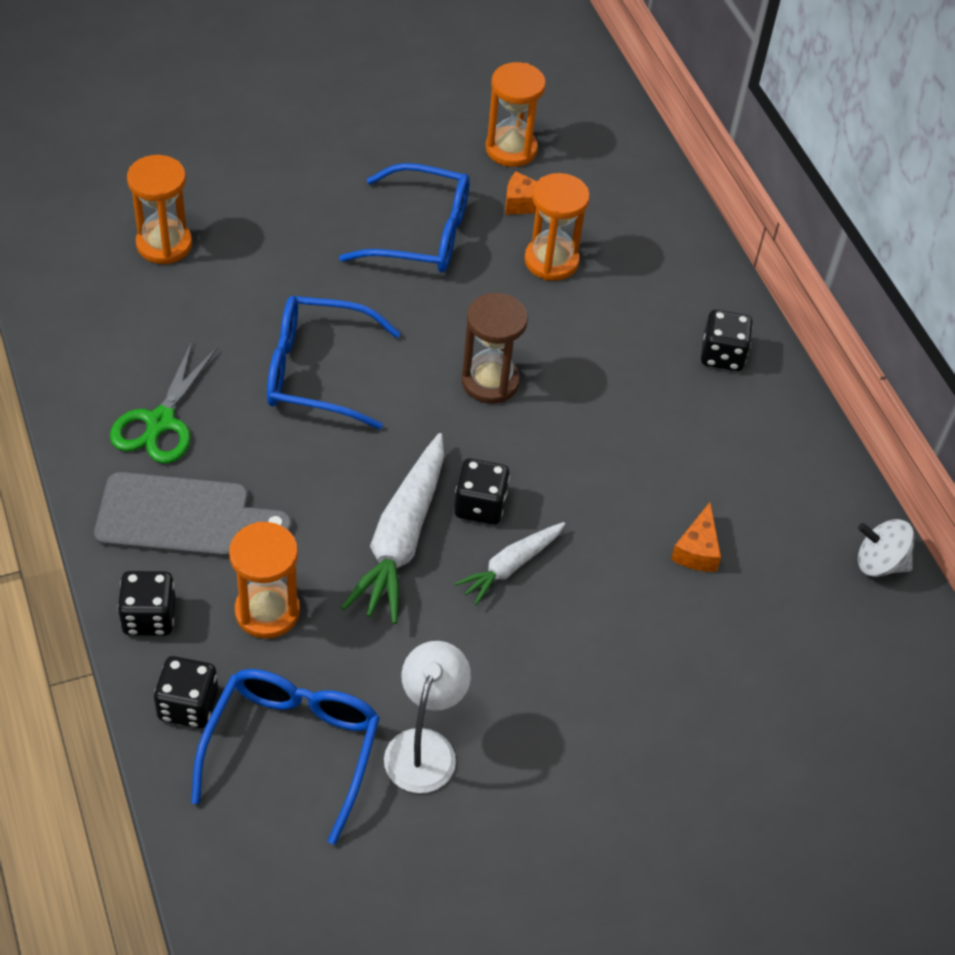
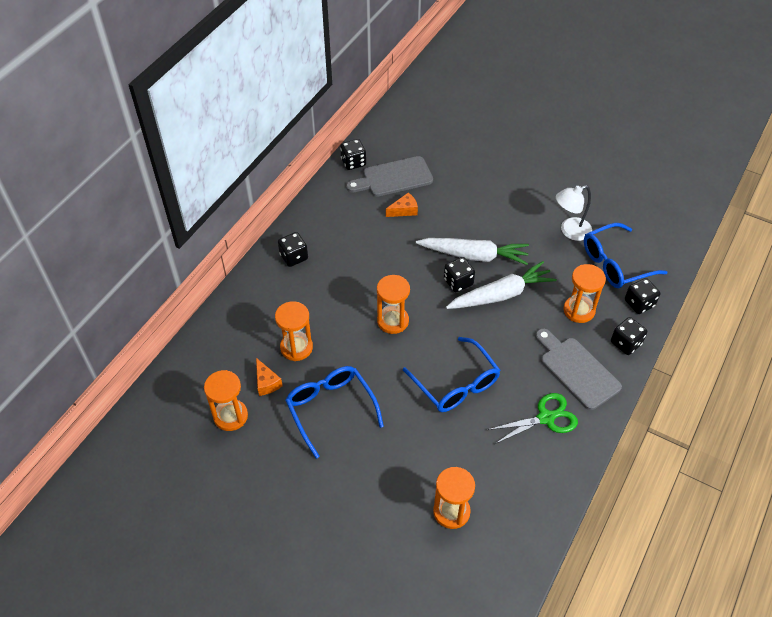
camera: 125 degrees left, 0 degrees up
(490, 381) = (393, 321): brown hourglass -> orange hourglass
(511, 566) = (474, 255): white carrot -> white carrot, size x1.73
(790, 592) = (393, 178): none -> grey cutting board
(879, 563) = (353, 162): white spinning top -> black dice

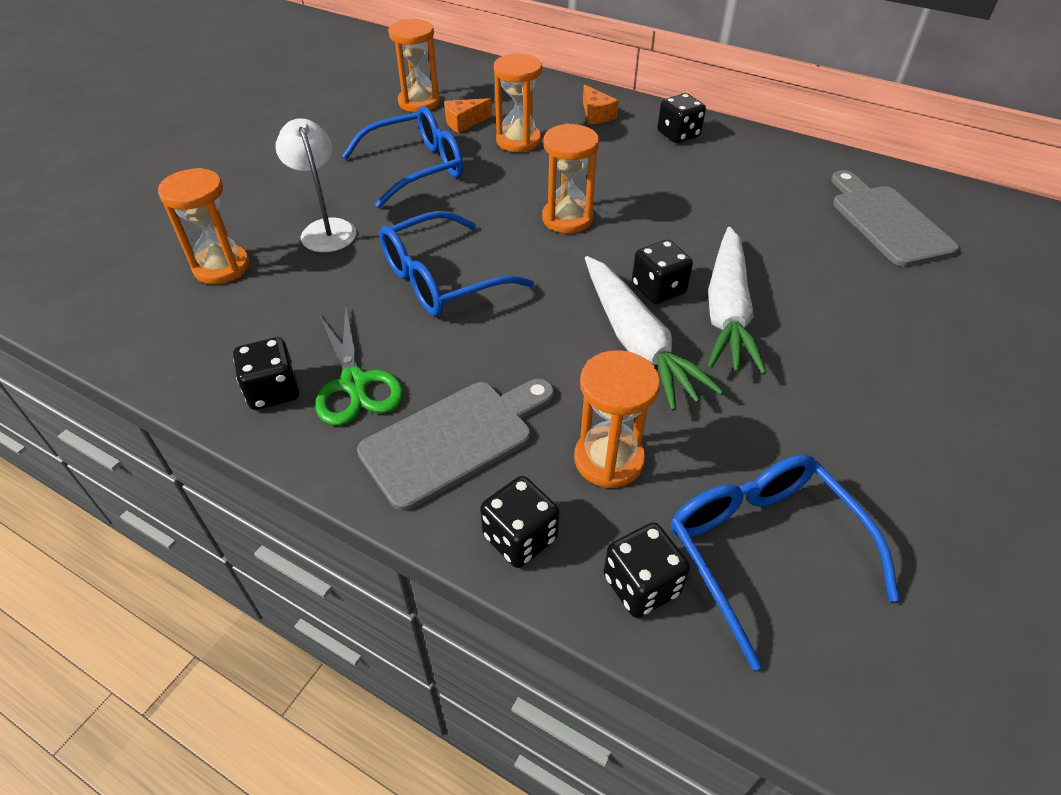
camera: 90 degrees right, 5 degrees down
(353, 162) = (902, 181): black dice -> black dice (273, 391)
(404, 210) = (811, 232): orange cheese -> orange cheese (596, 114)
(570, 231) = (843, 468): white lamp -> white lamp (326, 229)

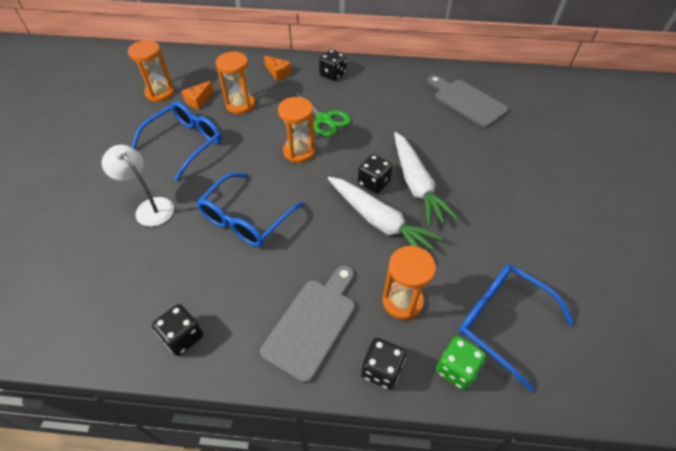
camera: 25 degrees left, 5 degrees up
(221, 267) = (93, 260): orange hourglass -> none
(354, 383) = (232, 310): green scissors -> green scissors (324, 119)
(641, 585) = (456, 369): black dice -> green dice

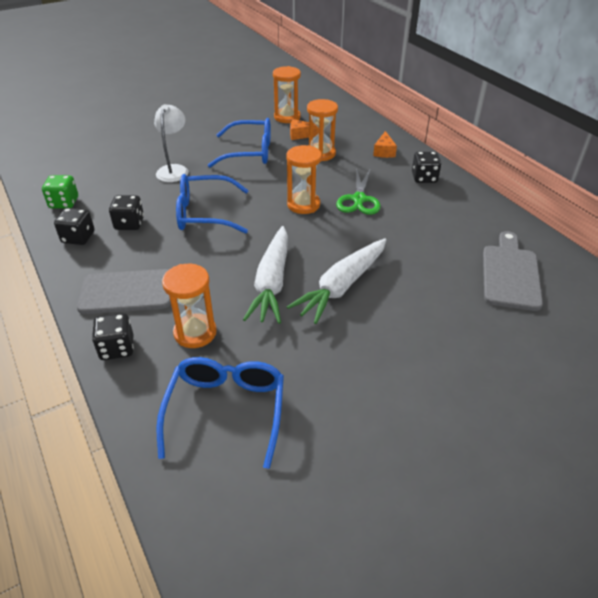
camera: 55 degrees right, 10 degrees down
(373, 183) = (314, 260): black dice -> black dice (129, 224)
(456, 369) = (149, 396): green dice -> green dice (64, 203)

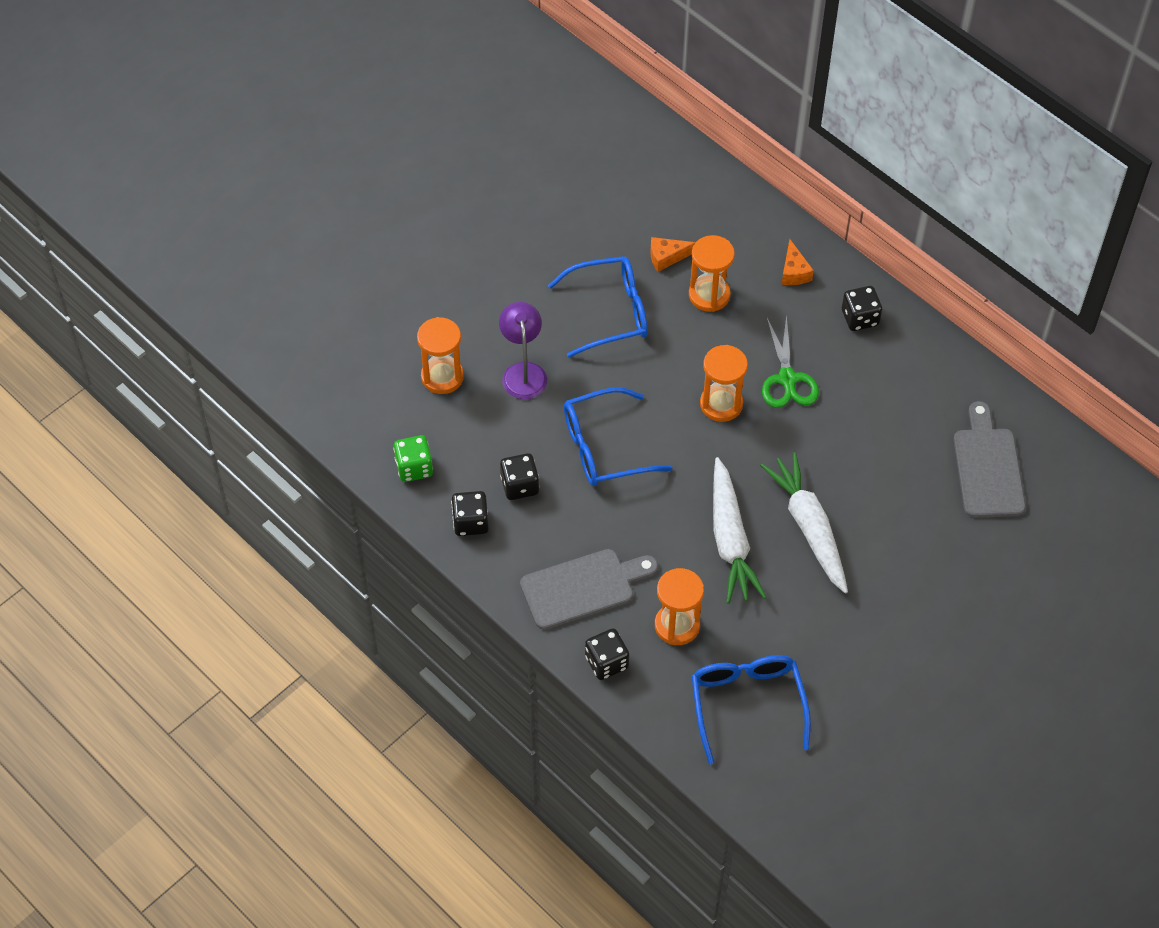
camera: 15 degrees left, 15 degrees up
(174, 170) = (523, 372): white lamp -> purple lamp
(287, 117) = (631, 217): orange hourglass -> orange hourglass (442, 377)
(342, 286) = (809, 527): white carrot -> white carrot turned 135 degrees clockwise

